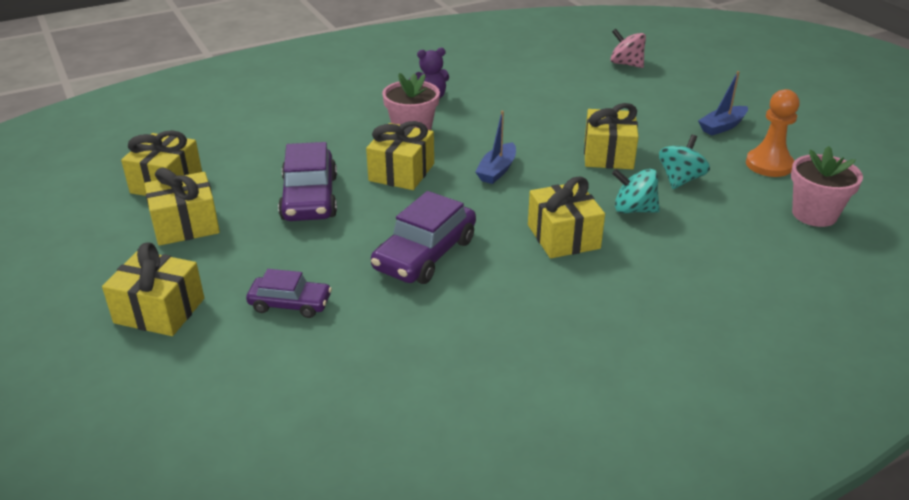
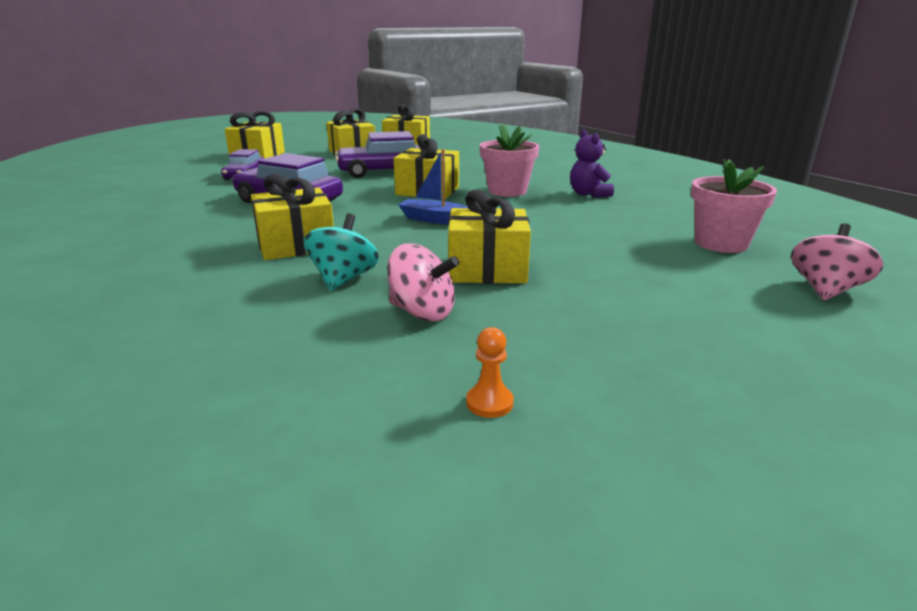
camera: 85 degrees right, 10 degrees down
(680, 180) = (422, 312): turquoise spinning top -> pink spinning top
(722, 126) = (633, 364): blue boat -> none
(769, 165) = (489, 403): orange pawn -> orange pawn, size x0.48
(814, 214) = (291, 435): pink flower pot -> pink flower pot (721, 243)

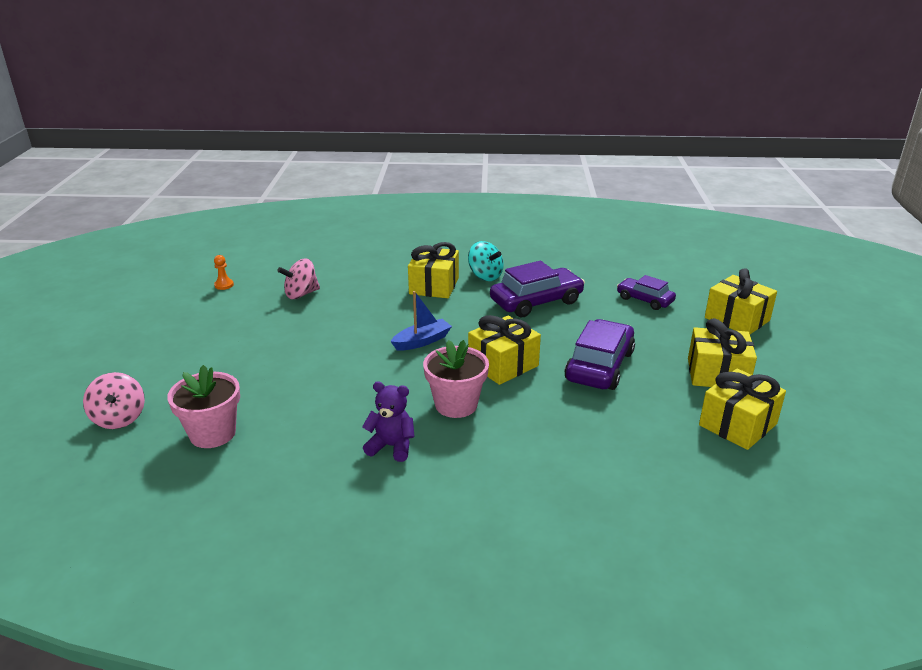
camera: 125 degrees right, 5 degrees up
(343, 279) = (365, 287): turquoise spinning top -> turquoise spinning top (485, 276)
(487, 269) = (318, 326): yellow gift -> none

